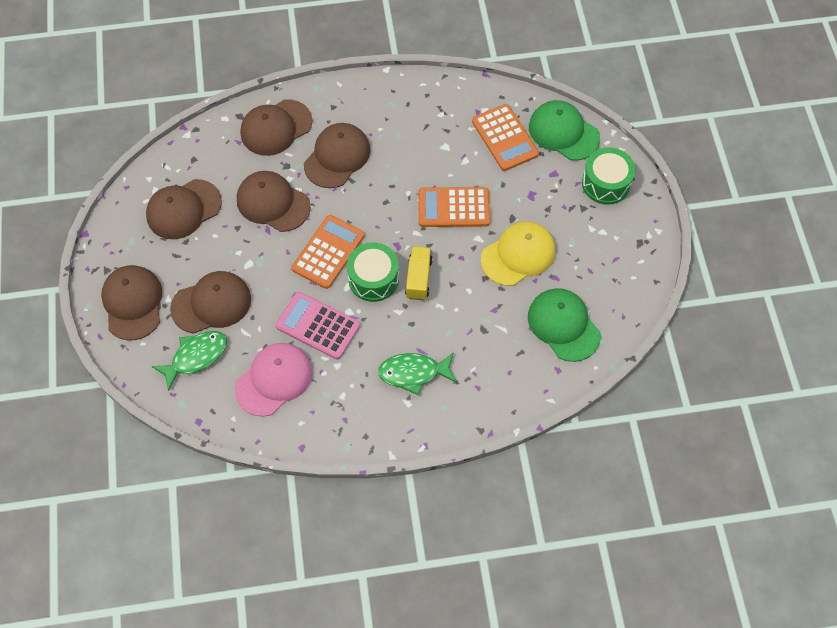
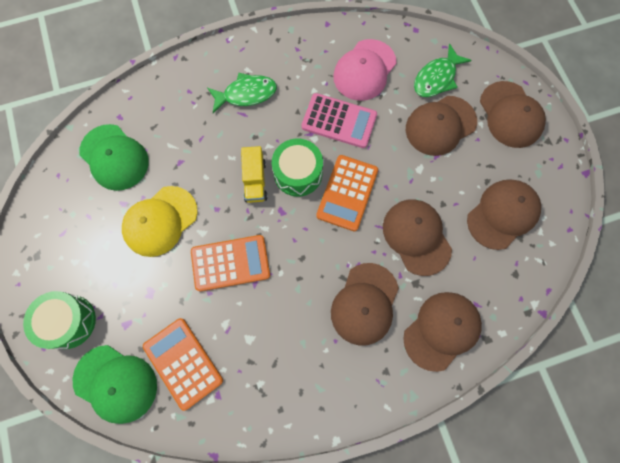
camera: 170 degrees right, 10 degrees up
(273, 203) = (416, 237): brown cap -> brown cap turned 135 degrees counterclockwise

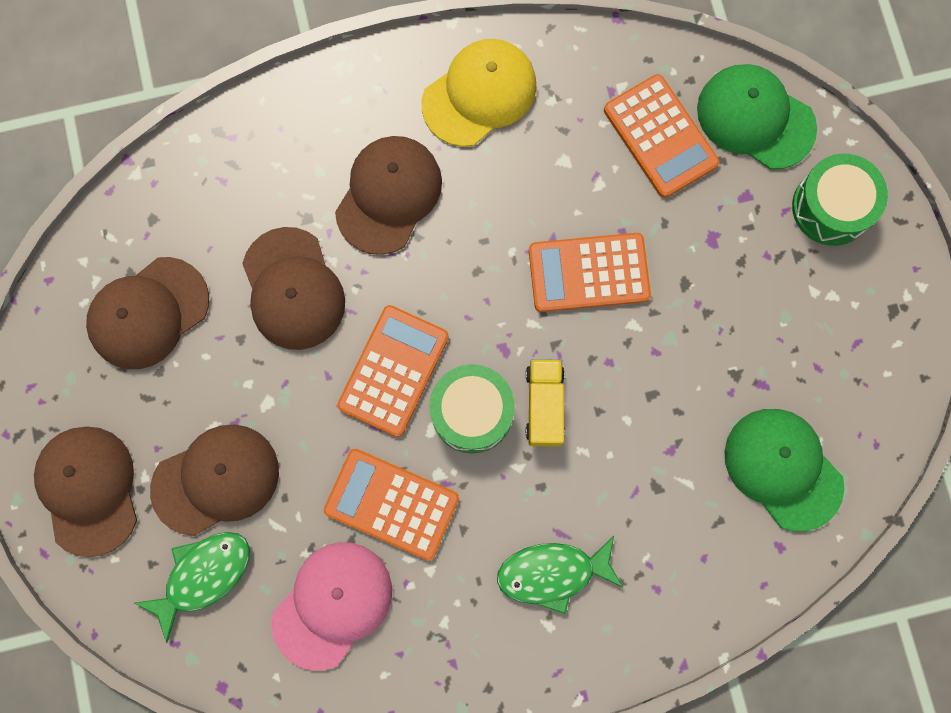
camera: 175 degrees left, 5 degrees up
(160, 221) = (700, 349): yellow cap -> yellow cap (479, 94)
(339, 121) = (392, 504): pink calculator -> orange calculator
(441, 330) = (281, 149): brown cap -> none

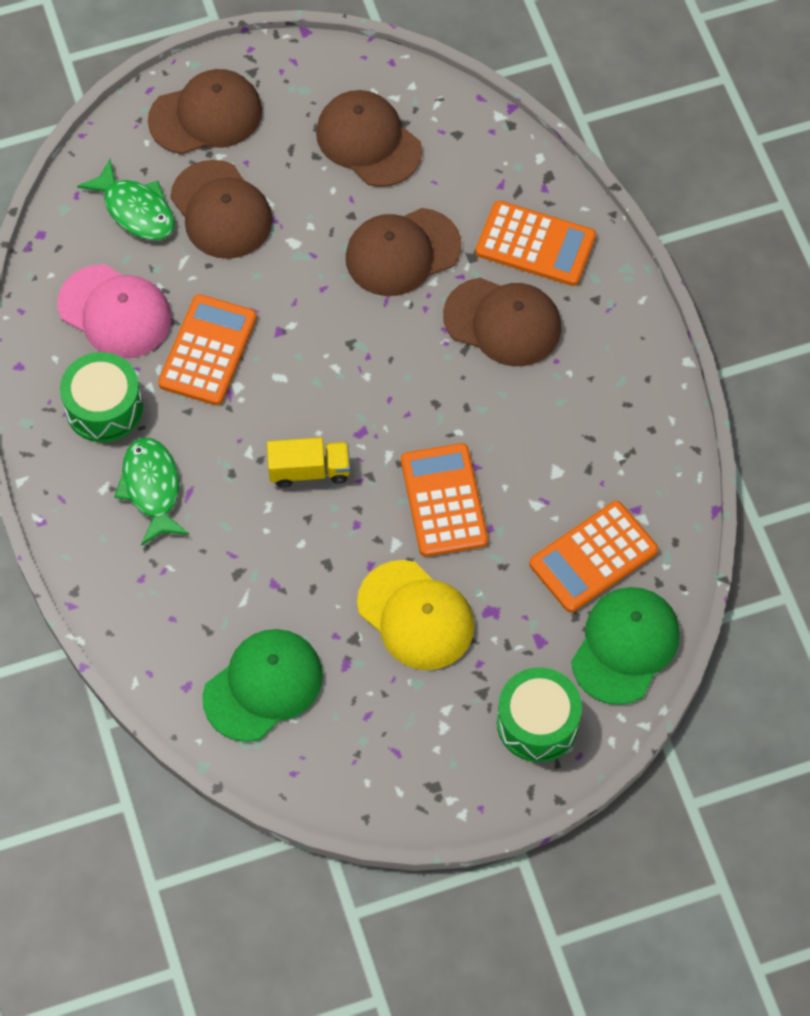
camera: 85 degrees right, 15 degrees down
(393, 371) = (332, 341): orange calculator -> orange calculator (535, 244)
(472, 412) = (298, 409): green drum -> green drum (104, 407)
(479, 94) = (616, 391): yellow cap -> yellow cap (416, 615)

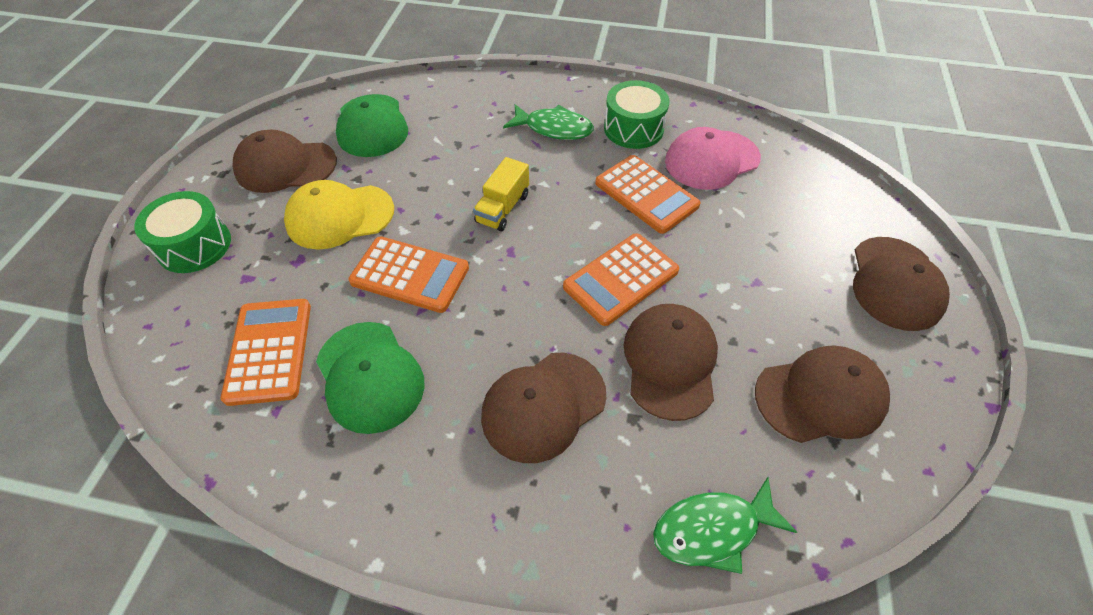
camera: 120 degrees right, 10 degrees down
(135, 210) = (805, 203): green fish -> green fish (713, 529)
(221, 210) = (781, 253): brown cap -> brown cap (285, 166)
(535, 244) = (616, 488): orange calculator -> orange calculator (621, 279)
(625, 646) = (181, 331): green cap -> green cap (370, 376)

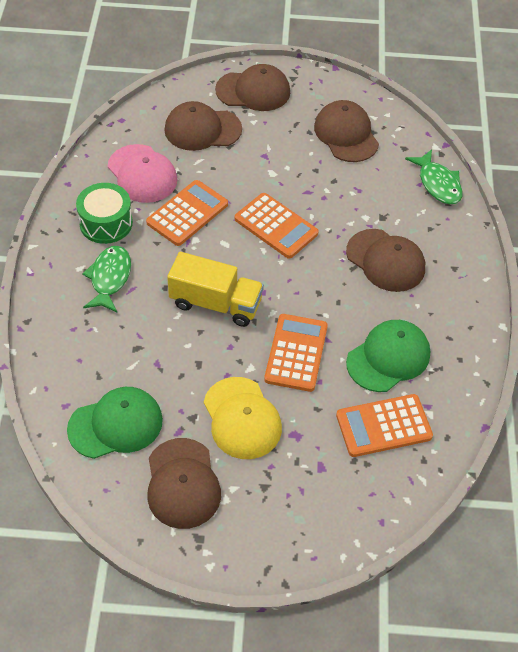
camera: 100 degrees left, 0 degrees up
(194, 245) = (294, 523): green drum -> none
(502, 208) = (215, 303): yellow truck -> yellow truck, size x1.55
(670, 362) = (338, 200): brown cap -> brown cap (202, 129)

